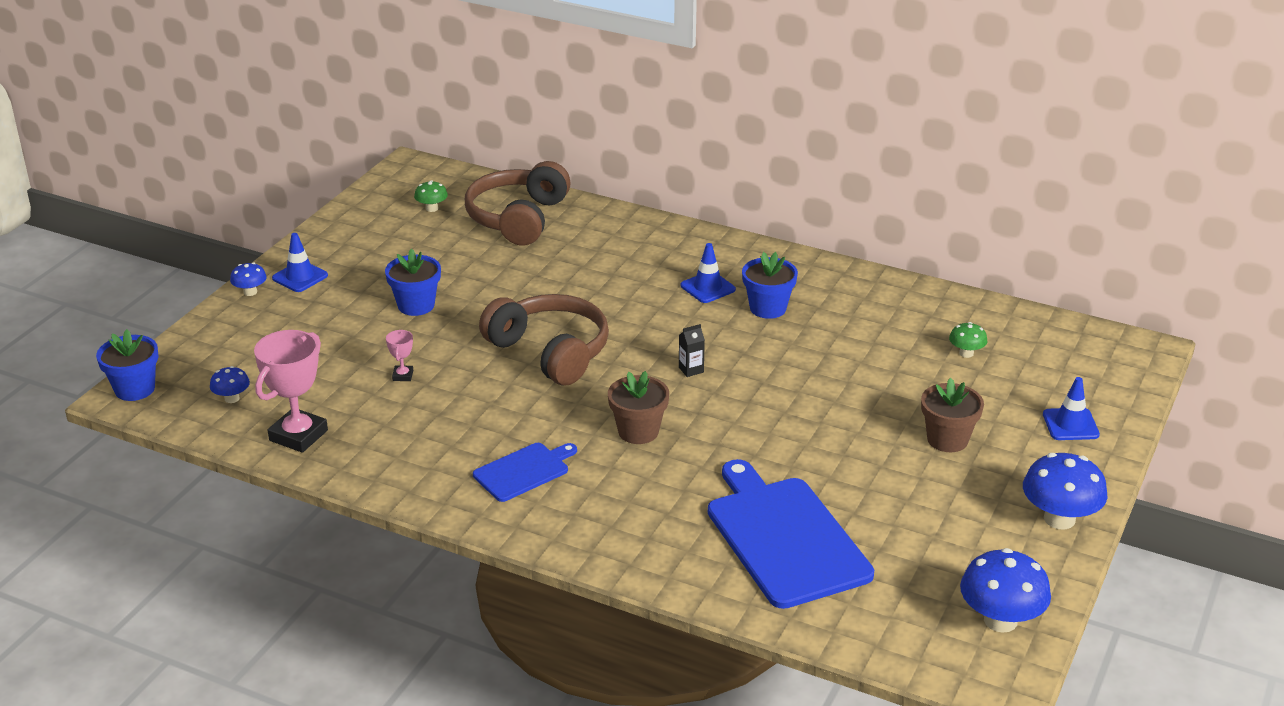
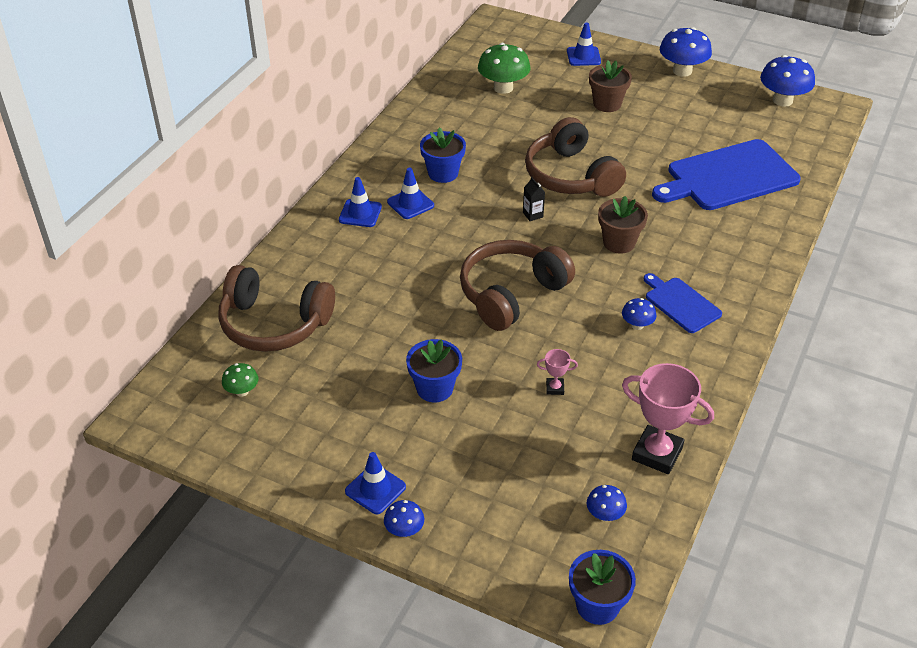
camera: 90 degrees left, 10 degrees up
(490, 435) = (637, 325): none -> blue mushroom
(689, 257) = (360, 213): none -> blue traffic cone
(772, 401) = (571, 176): none -> brown headphones
(966, 353) = (503, 88): green mushroom -> green mushroom, size x1.92

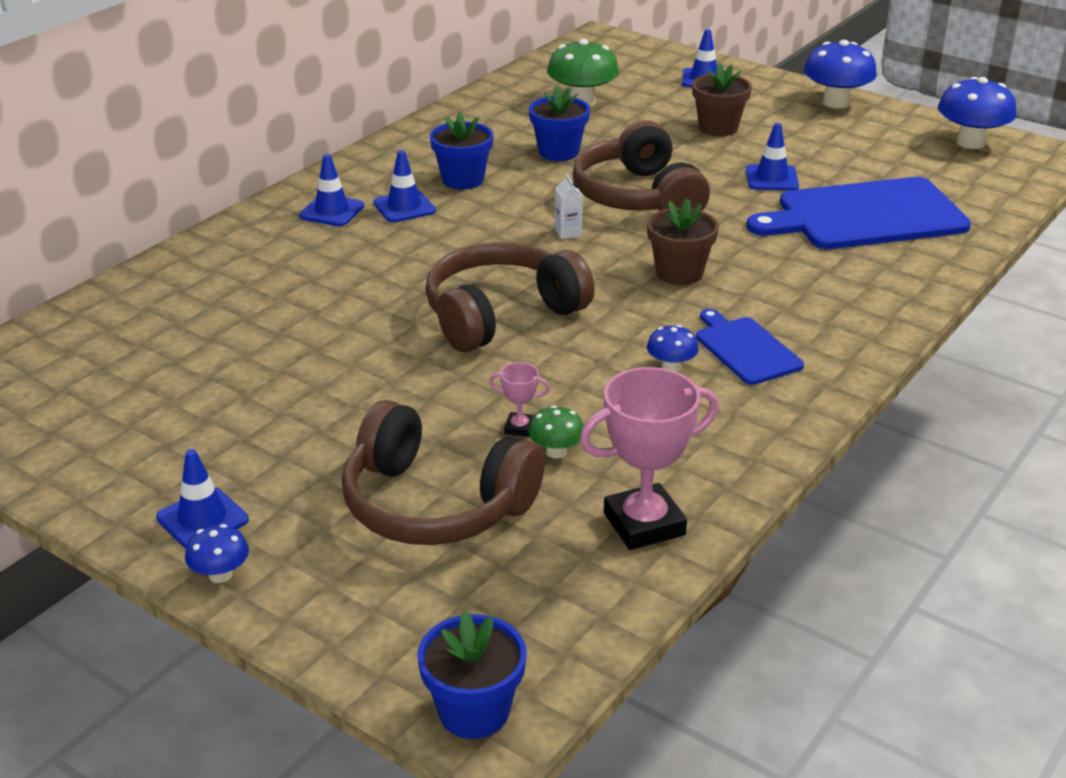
camera: 10 degrees right, 10 degrees down
(242, 391) = (75, 384): green mushroom -> green mushroom (556, 452)
(274, 324) = (157, 315): brown headphones -> brown headphones (435, 504)
(434, 388) = (344, 410): blue flower pot -> blue flower pot (558, 152)
(533, 215) = (568, 233): black carton -> white carton
(605, 515) = (533, 592): blue mushroom -> none
(657, 149) = (771, 178): none -> blue traffic cone
(657, 453) = (644, 524): pink trophy -> pink trophy turned 60 degrees counterclockwise

